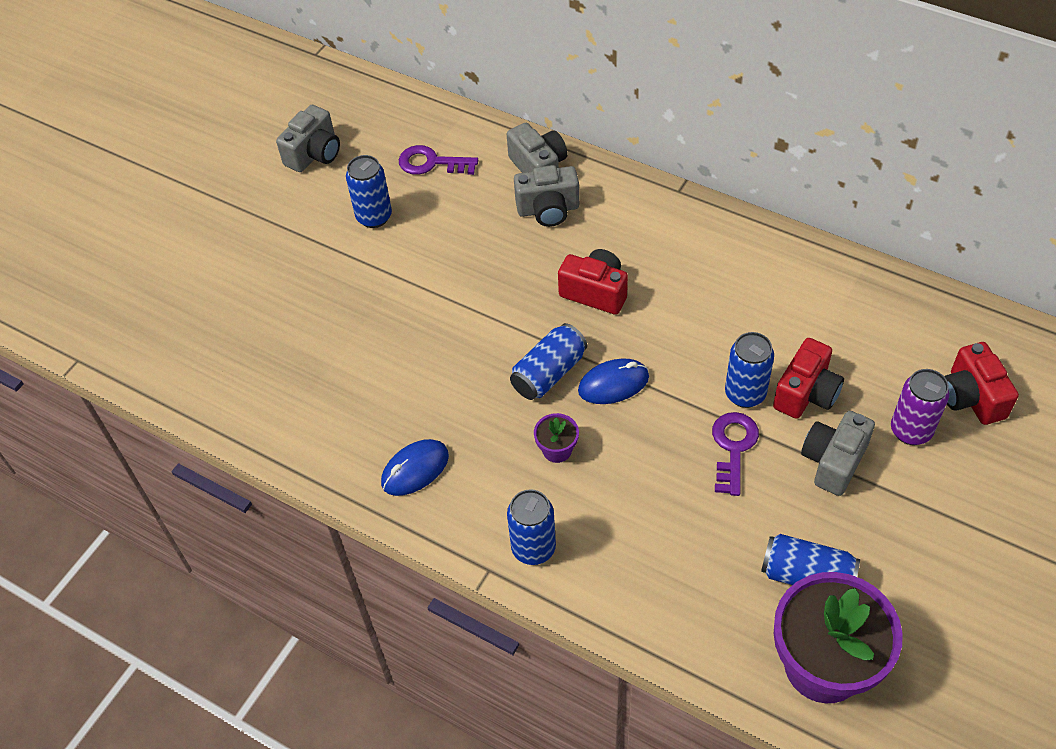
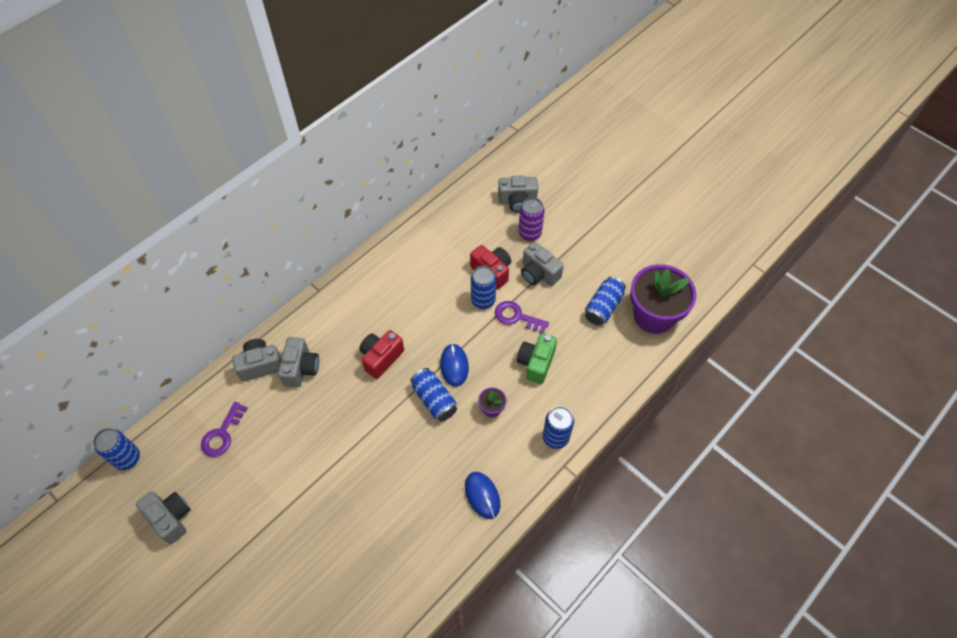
camera: 80 degrees left, 5 degrees up
(374, 217) = (256, 484): blue can -> blue can (127, 458)
(657, 493) = (536, 363): none -> green camera
(971, 397) = (517, 201): red camera -> grey camera

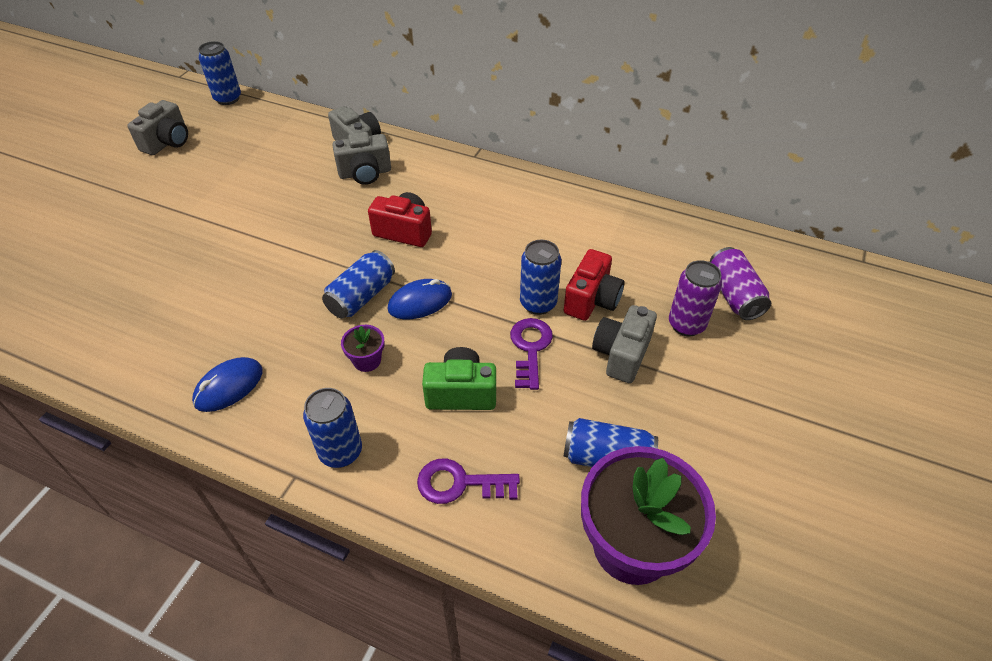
camera: 70 degrees right, 10 degrees down
(222, 434) = (268, 145): purple key -> purple key (460, 483)
(517, 201) = (733, 295): grey camera -> purple can

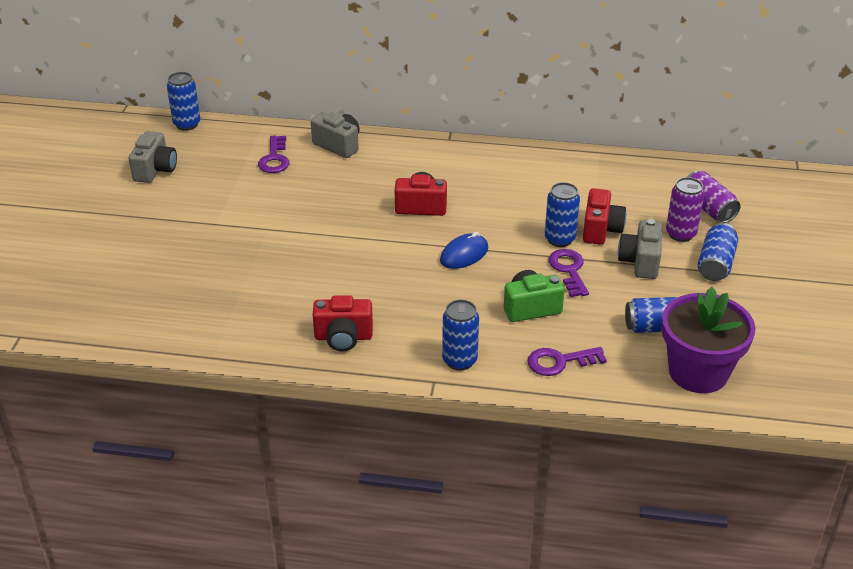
camera: 15 degrees left, 10 degrees down
(229, 387) = (343, 337): blue mouse -> red camera
(287, 149) = (274, 159): none -> purple key
(361, 296) = (413, 259): blue can -> blue can (715, 264)
(365, 173) = (359, 167): grey camera -> none
(367, 360) = (444, 301): purple flower pot -> none

